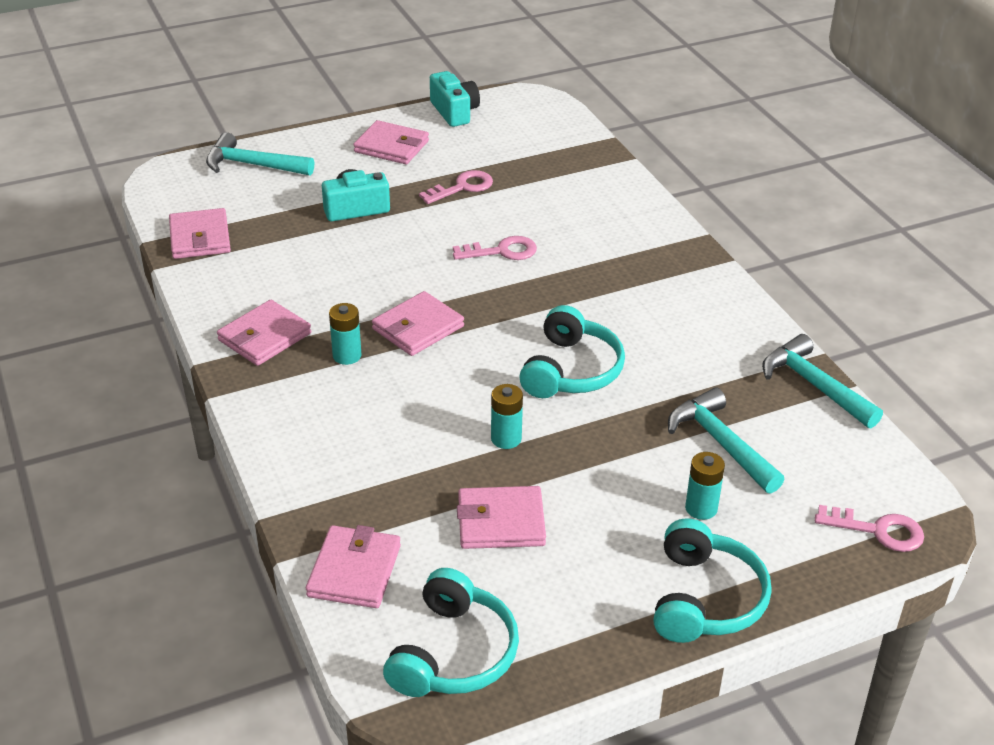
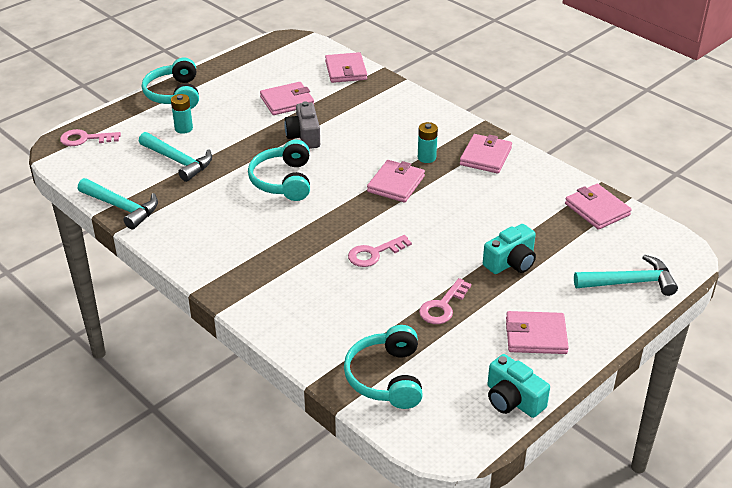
camera: 160 degrees right, 0 degrees up
(453, 653) = (283, 55): turquoise headphones -> turquoise headphones (386, 377)
(506, 439) = (304, 136): turquoise battery -> grey camera

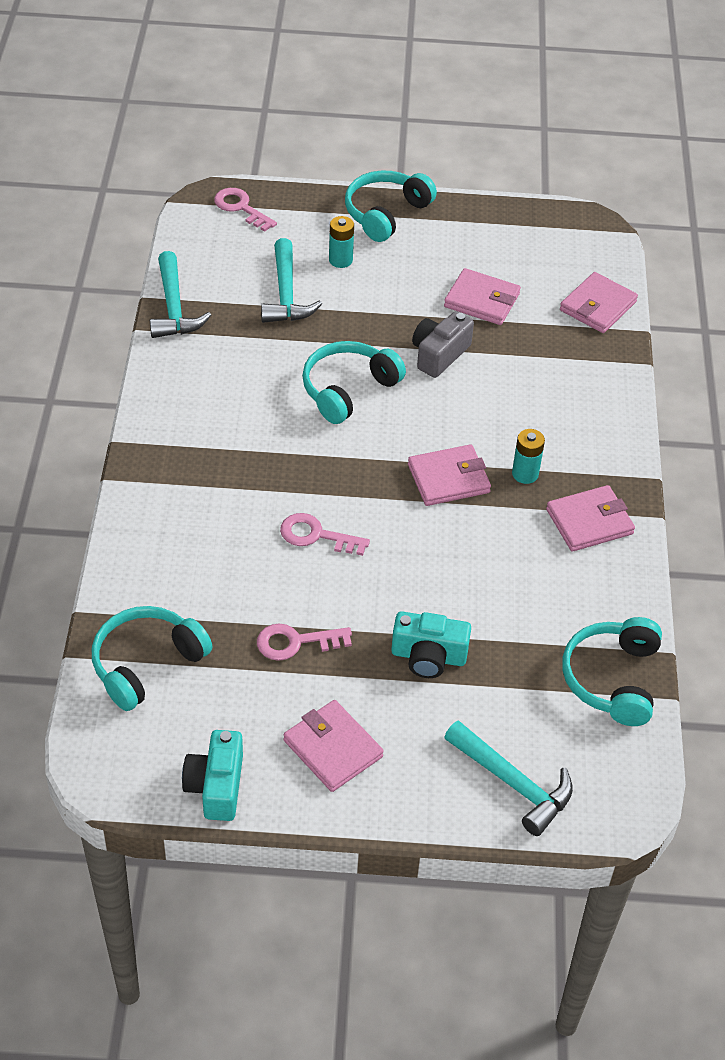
camera: 45 degrees right, 10 degrees up
(597, 209) = (612, 679): pink wallet -> turquoise headphones

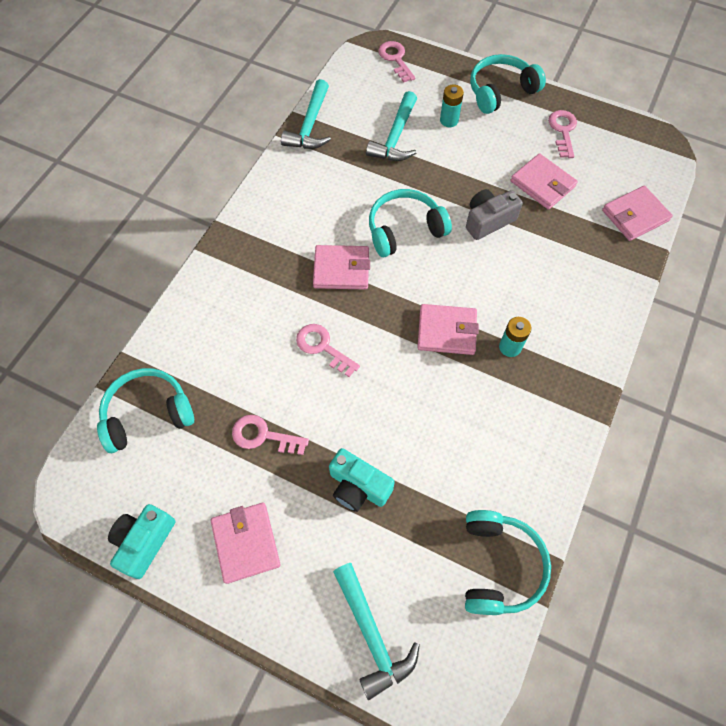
camera: 25 degrees right, 15 degrees up
(478, 238) = (563, 131): none -> pink key
(589, 522) = (544, 408): pink wallet -> pink wallet (341, 269)
(612, 679) = (499, 565): turquoise headphones -> turquoise headphones turned 150 degrees clockwise

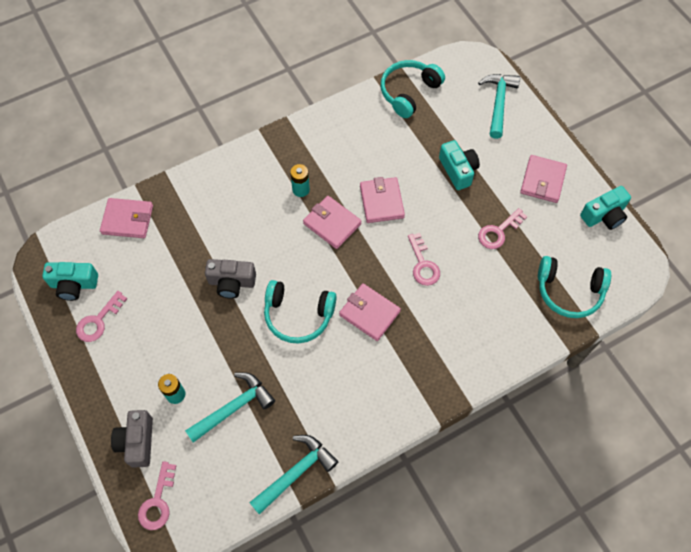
camera: 145 degrees left, 0 degrees up
(263, 436) = (498, 232): pink key -> pink key turned 90 degrees clockwise
(445, 80) = (137, 442): none -> grey camera
(500, 91) = (104, 395): turquoise headphones -> none
(542, 184) = (163, 286): pink wallet -> pink wallet (381, 201)
(613, 142) = (74, 285): none -> turquoise camera

